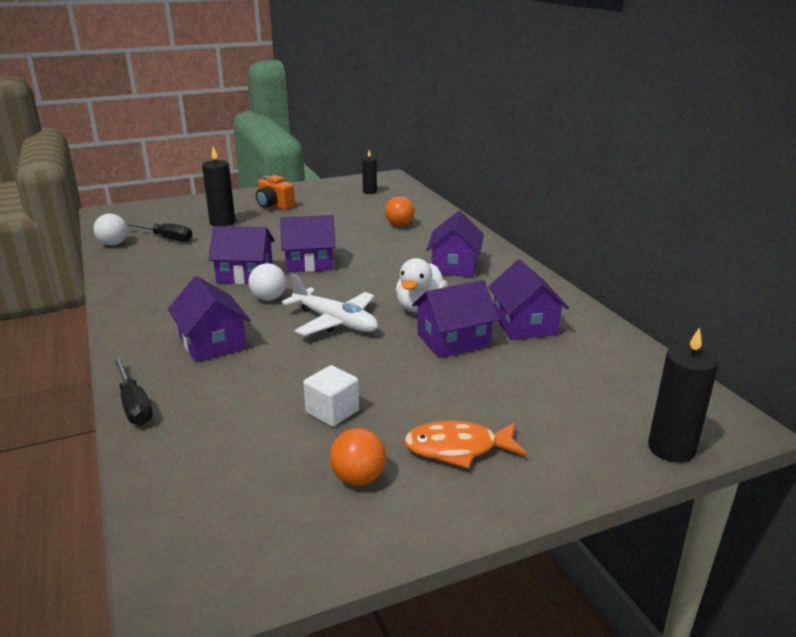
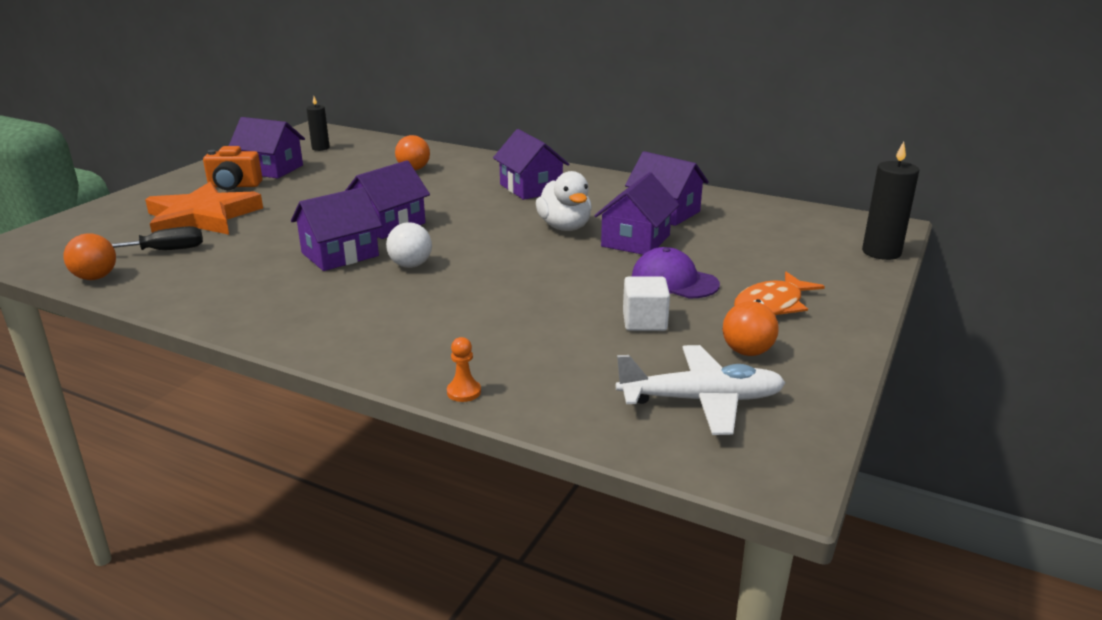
camera: 40 degrees left, 0 degrees up
(113, 244) = (95, 277): white ball -> orange ball
(134, 405) = (464, 392): black screwdriver -> orange pawn
(212, 343) = (433, 318): purple house -> purple house (271, 169)
(222, 222) = (202, 217): black candle -> orange star
(335, 322) = (514, 261): white plane -> white plane (701, 400)
(418, 388) = (674, 281): none -> purple cap

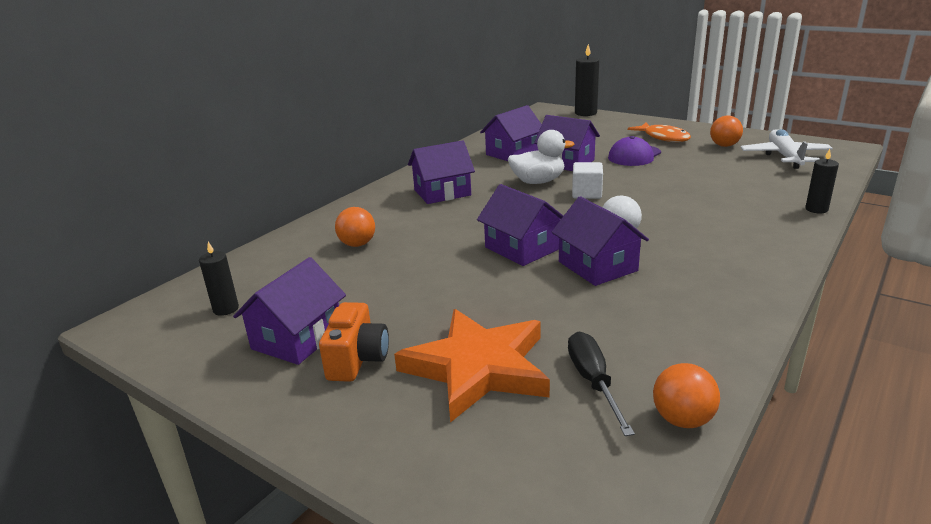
camera: 80 degrees left, 0 degrees up
(464, 392) = (816, 209): orange pawn -> black candle
(644, 322) = (696, 164): white cube -> white cube (586, 193)

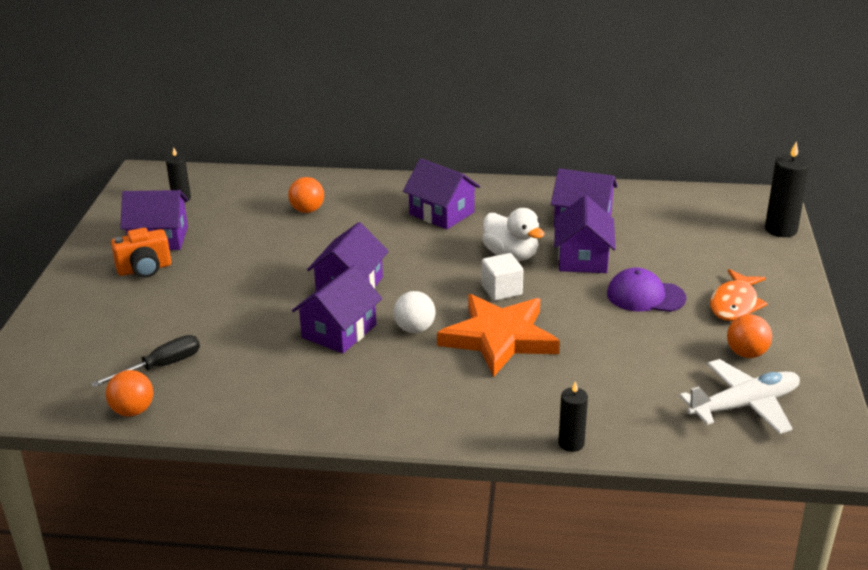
camera: 60 degrees right, 5 degrees up
(477, 368) = (156, 316): orange star -> orange star (499, 338)

